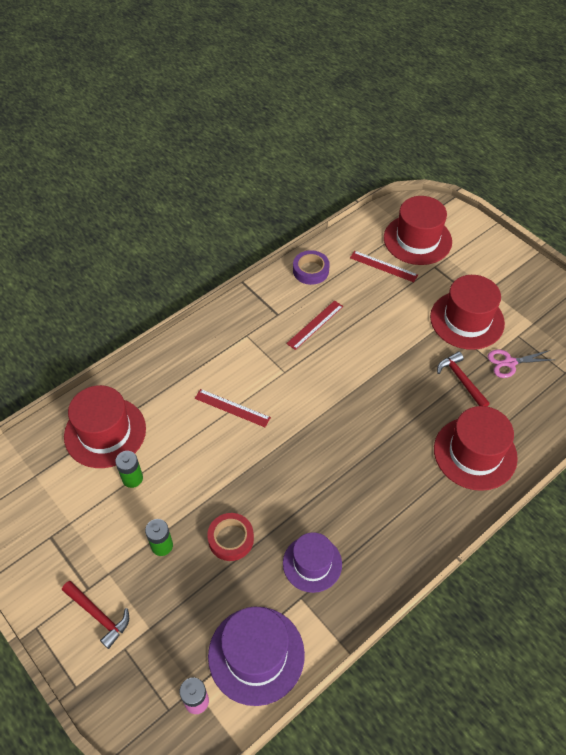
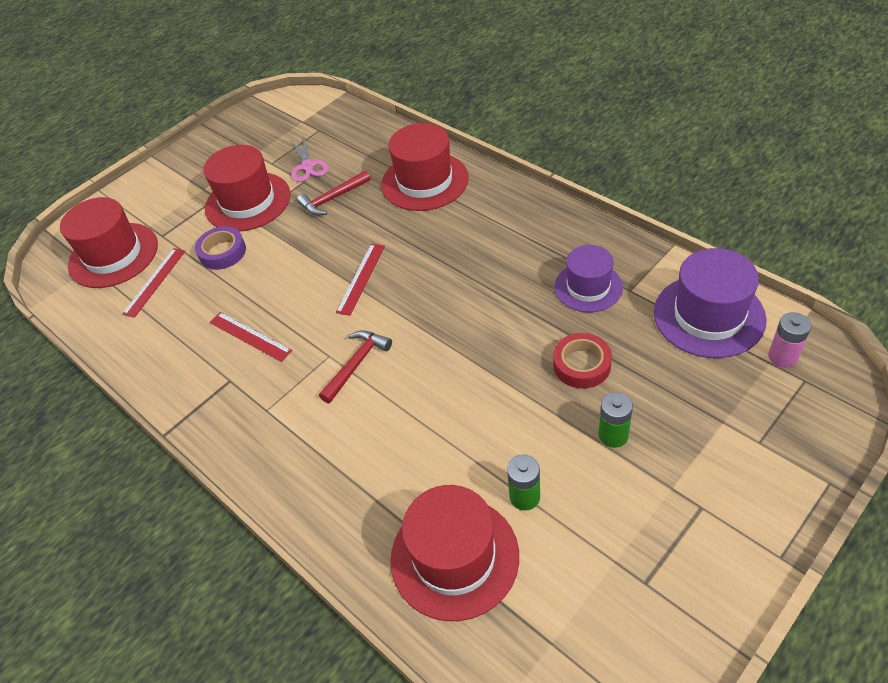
camera: 90 degrees left, 5 degrees down
(99, 615) = (731, 482): red hammer -> red hammer (356, 364)
(232, 408) = (392, 402): red ruler -> red ruler (361, 278)
(311, 270) = (152, 356): purple tape -> purple tape (222, 252)

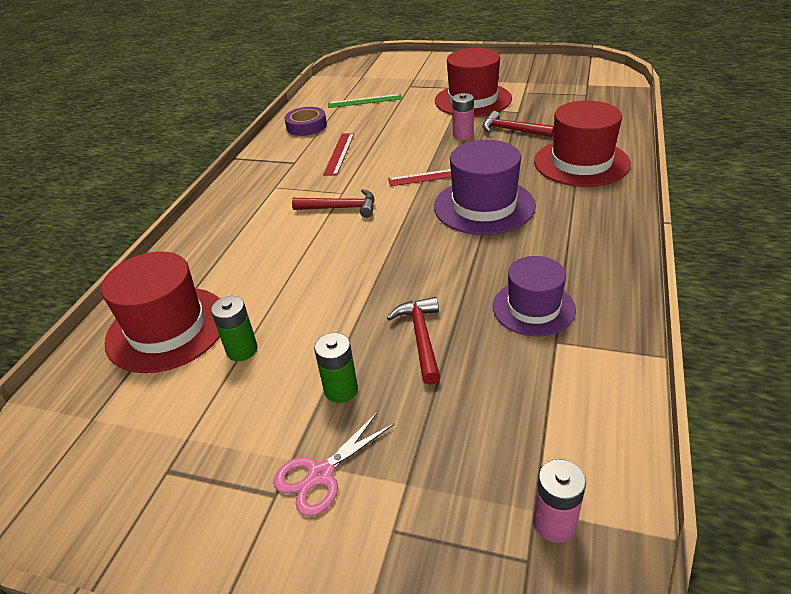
camera: 60 degrees right, 10 degrees down
(113, 255) = (377, 79): red hat -> none
(155, 282) = (364, 101): red ruler -> green ruler
(222, 252) = (412, 112): purple tape -> purple tape (306, 126)
(308, 166) = (537, 106): pink scissors -> pink scissors (320, 475)
(308, 233) = (463, 135): none -> pink battery
(581, 365) = (421, 337): red tape -> red hammer
(709, 316) = (570, 423): purple hat -> purple hat (484, 206)

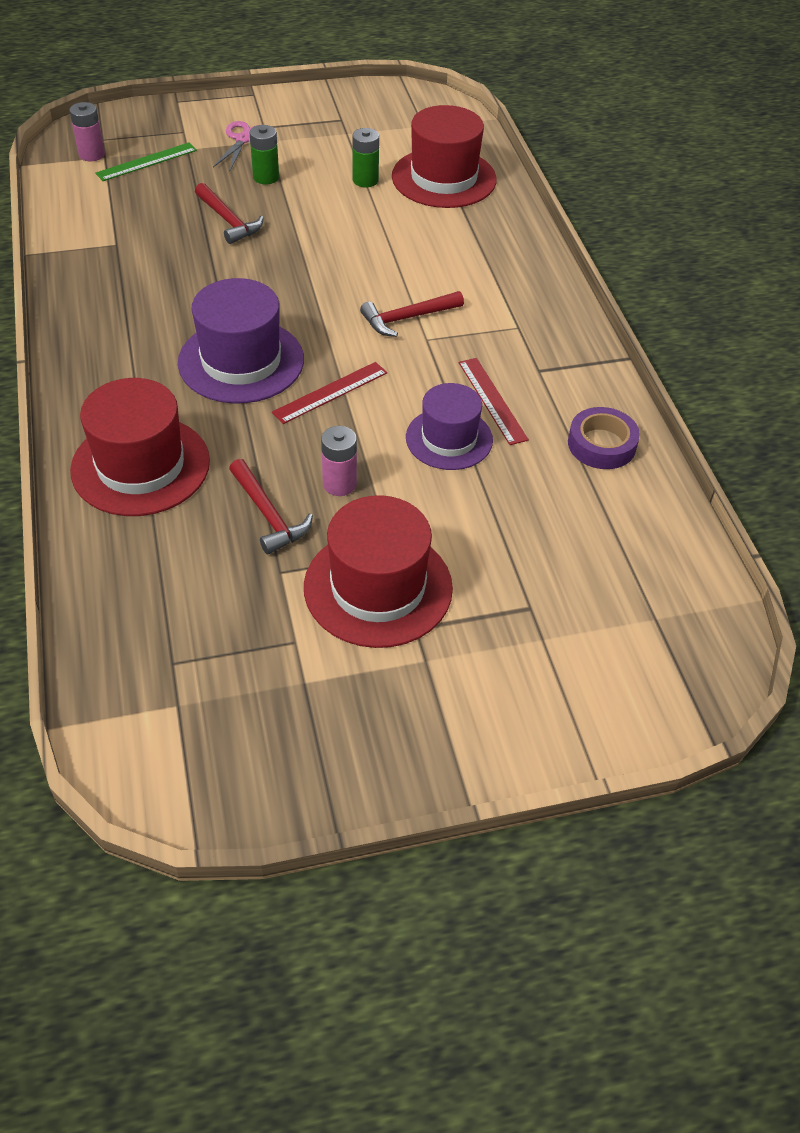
camera: 145 degrees right, 10 degrees up
(364, 101) = (571, 535): green ruler -> green ruler (146, 162)
(512, 130) = (268, 515): red hammer -> red hammer turned 60 degrees clockwise
(533, 308) = (143, 265): purple hat -> purple hat (449, 439)

